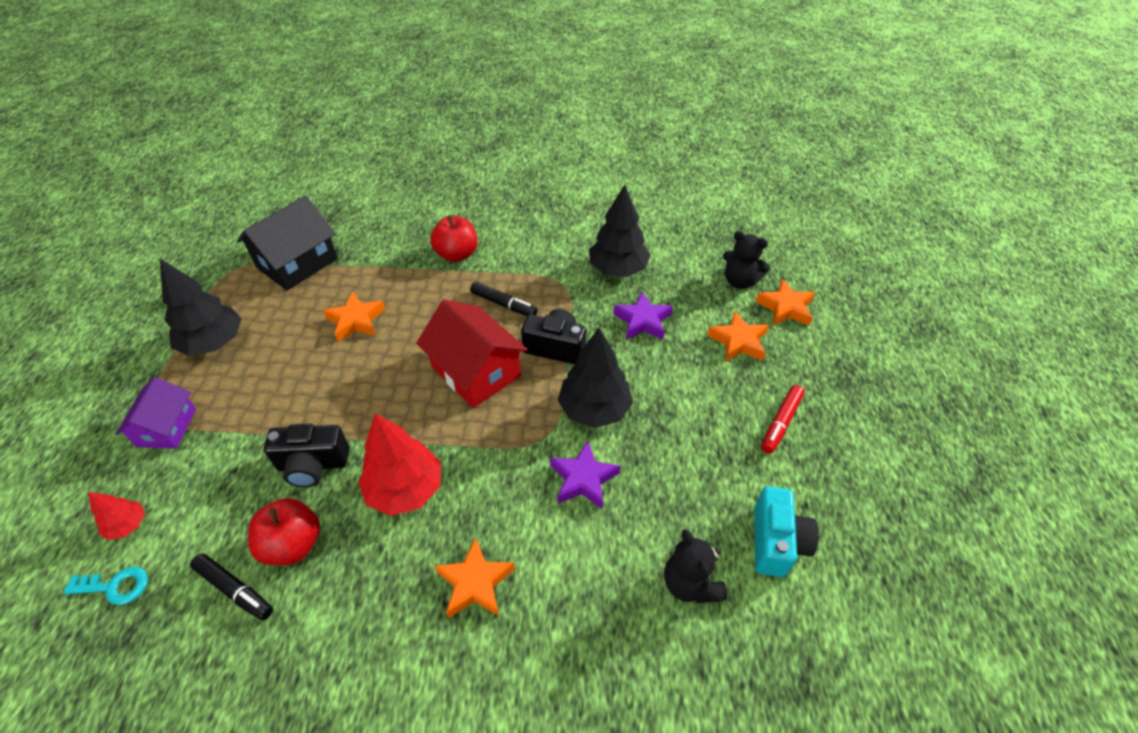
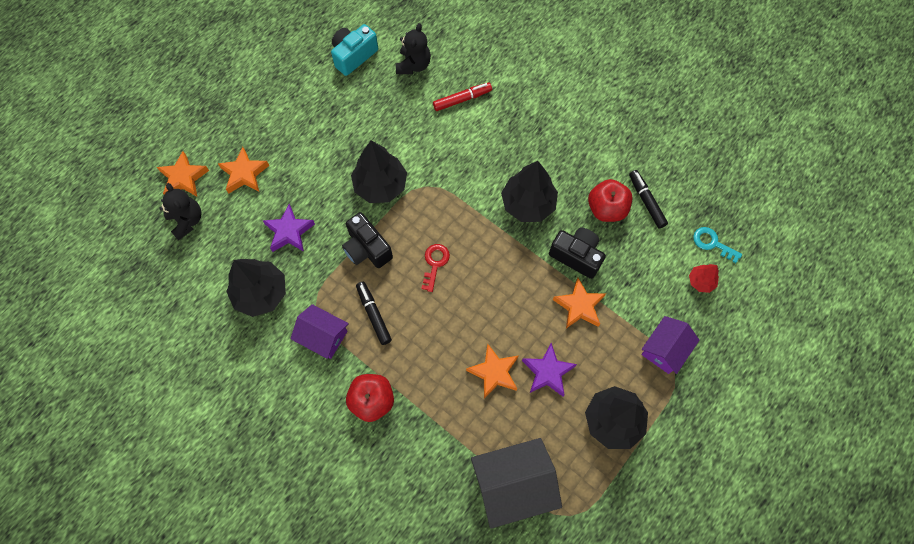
camera: 145 degrees left, 20 degrees up
(405, 489) = (528, 204): red tree -> black tree
(475, 583) = (519, 129): orange star -> orange star (579, 306)
(476, 371) = (435, 264): red house -> red key
(535, 270) = (323, 336): none -> purple house
(583, 479) = (423, 147): purple star -> purple star (547, 372)
(781, 422) = (281, 108): red marker -> red marker (462, 99)

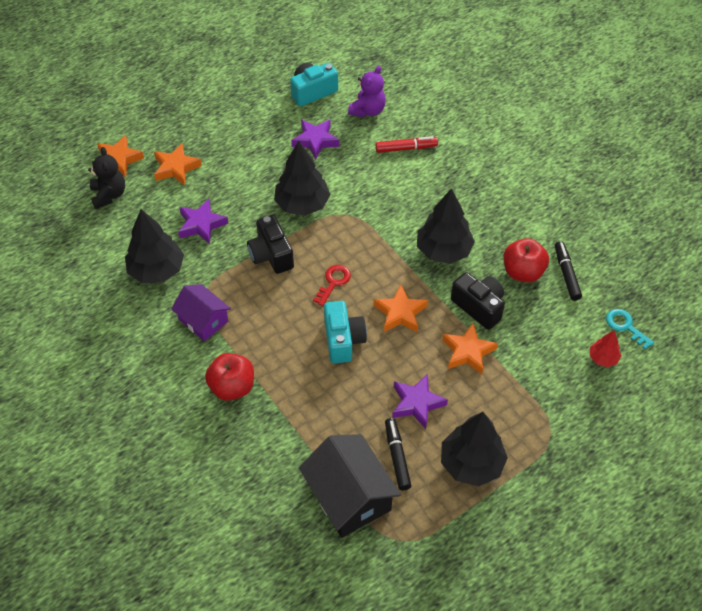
camera: 15 degrees right, 15 degrees down
(373, 111) = (315, 141): none -> purple star
(374, 314) = (259, 313): black marker -> black marker (397, 456)
(413, 65) = (368, 110): black teddy bear -> purple teddy bear
(461, 323) = (343, 340): none -> turquoise camera
(494, 372) = (362, 391): orange star -> orange star (400, 313)
(513, 484) = (349, 496): black house -> black house turned 60 degrees clockwise
(664, 349) = (546, 411): purple house -> none

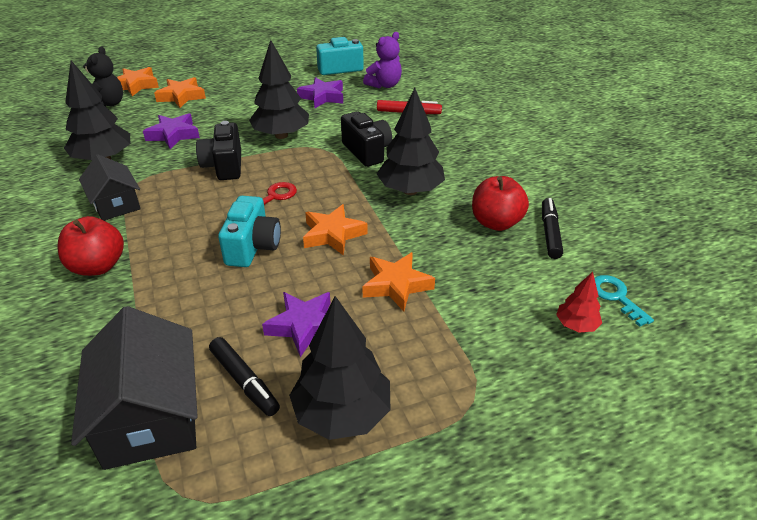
camera: 15 degrees right, 15 degrees down
(203, 320) = (115, 204): purple house -> black house
(397, 456) = (244, 381): black marker -> black marker turned 135 degrees clockwise
(479, 307) = (429, 245): black camera -> black camera (367, 151)

